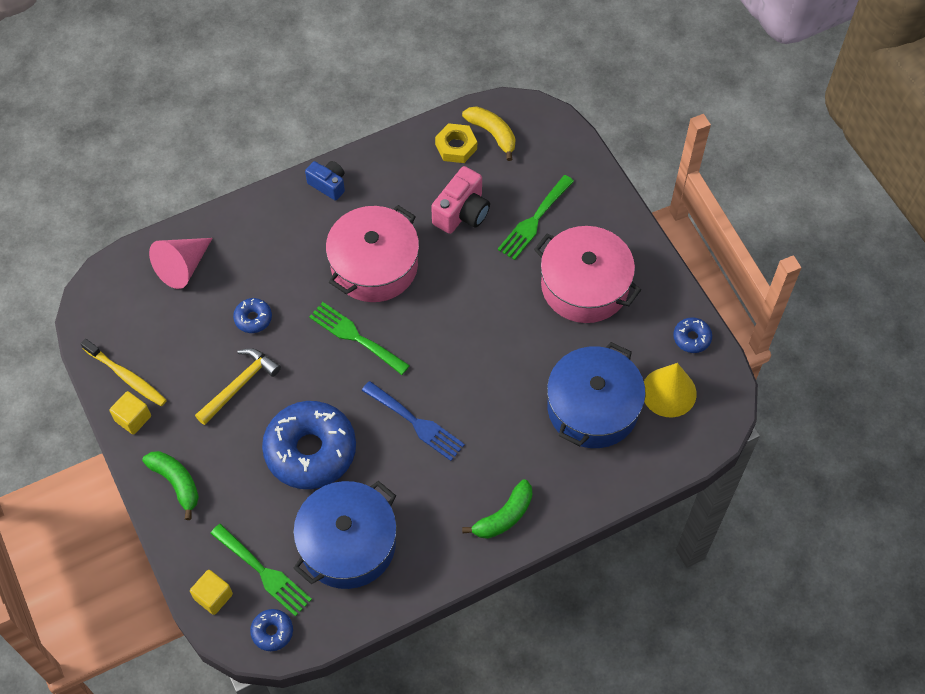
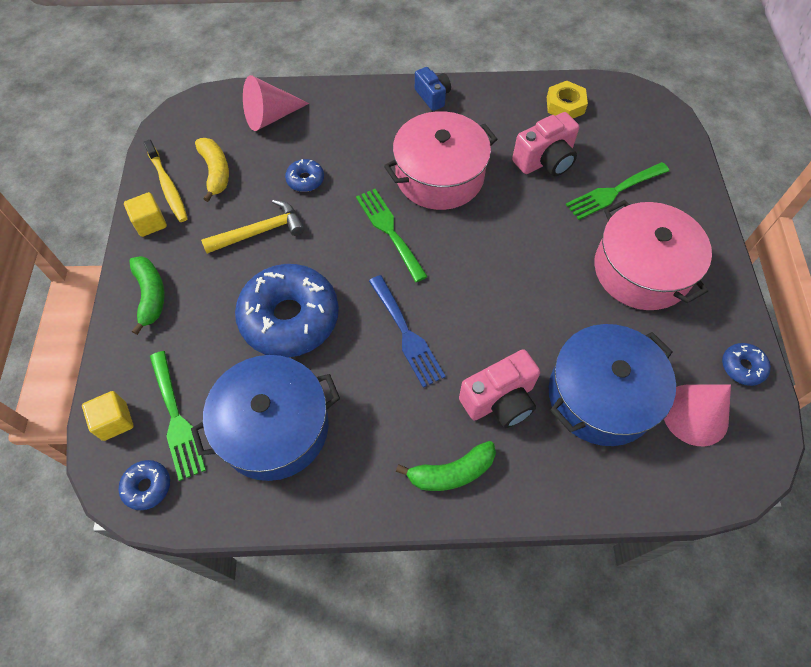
camera: 25 degrees right, 0 degrees up
(492, 134) = (605, 106): yellow banana -> yellow banana (216, 172)
(516, 445) = (499, 400): none -> pink camera
(668, 392) = (695, 414): yellow cone -> pink cone

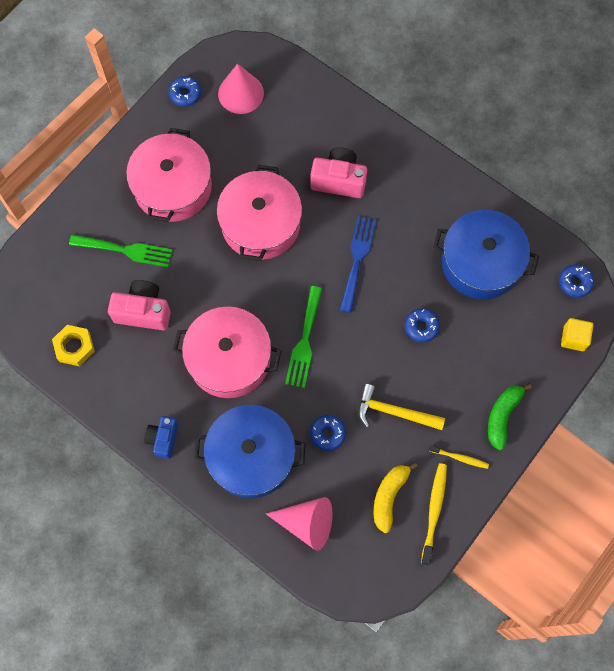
camera: 140 degrees left, 10 degrees up
(150, 223) = (467, 483): yellow cube -> none
(171, 236) = (459, 458): none -> yellow toothbrush
(176, 419) = (535, 311): green fork -> none
(290, 318) = (421, 327): blue donut -> blue donut, size x0.43
(451, 472) = (401, 165): green banana -> none
(529, 298) = (260, 224): none -> pink pot
(601, 396) = (280, 140): blue pot -> blue pot (251, 456)

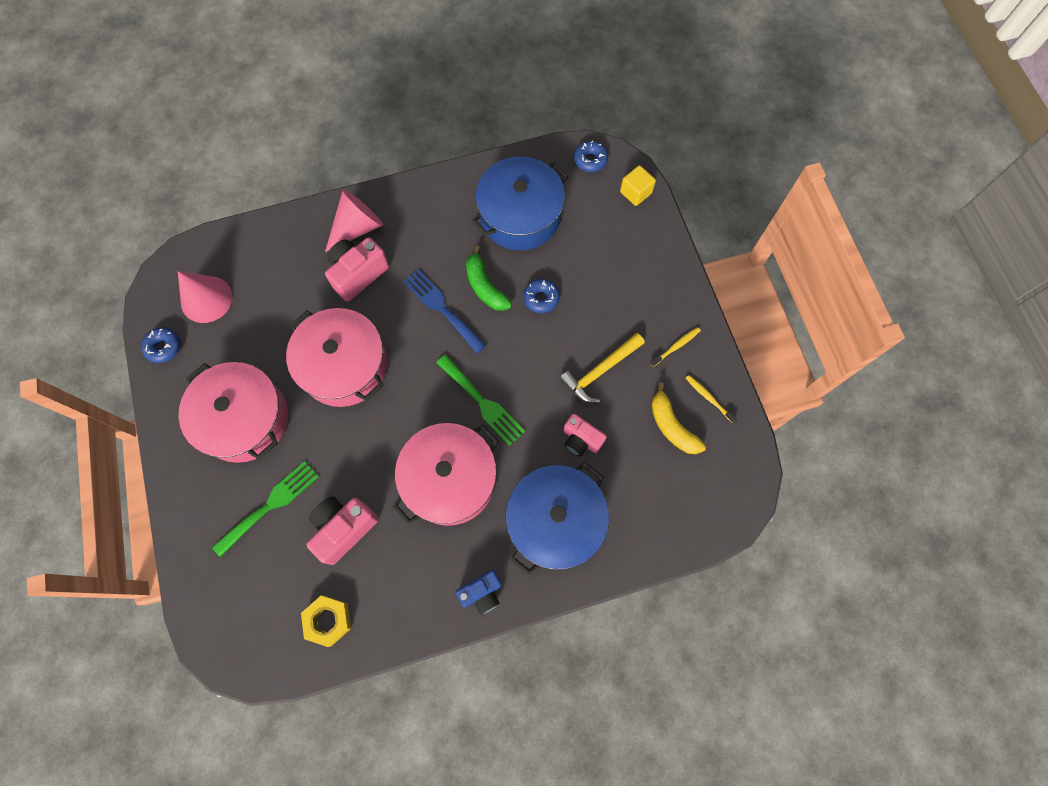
camera: 55 degrees left, 0 degrees up
(163, 439) = (482, 593): blue camera -> blue camera turned 75 degrees counterclockwise
(307, 523) = (649, 513): pink cone -> pink cone (357, 228)
(328, 434) = (581, 440): blue donut -> pink camera
(434, 511) = (708, 398): yellow toothbrush -> yellow toothbrush, size x0.61
(502, 416) = (663, 289): green banana -> green banana (485, 286)

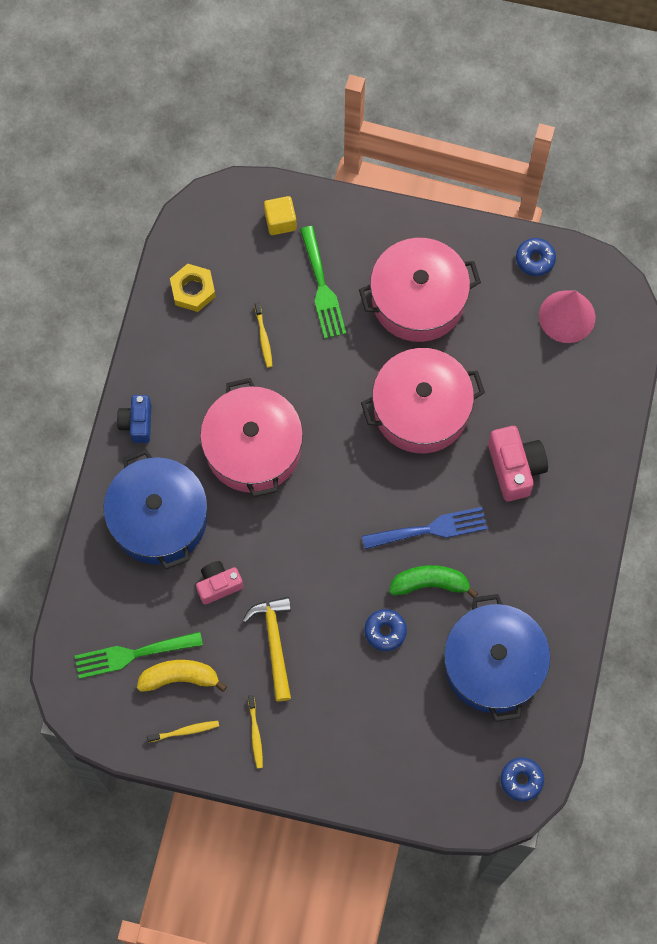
camera: 120 degrees right, 0 degrees up
(344, 528) = (263, 338): pink camera -> yellow toothbrush
(357, 228) = (570, 492): pink cone -> none
(483, 403) = (308, 515): green fork -> green fork (132, 654)
(635, 192) = (452, 804): yellow cube -> yellow cube (280, 221)

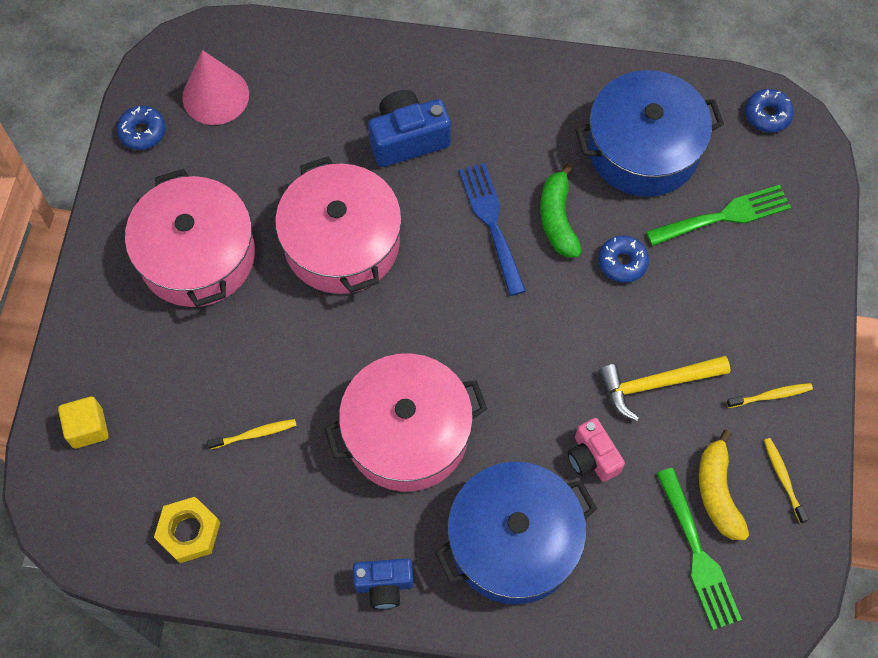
camera: 95 degrees left, 5 degrees down
(322, 288) = (183, 368): green fork -> green fork (724, 216)
(515, 468) = (407, 139): pink camera -> blue camera

